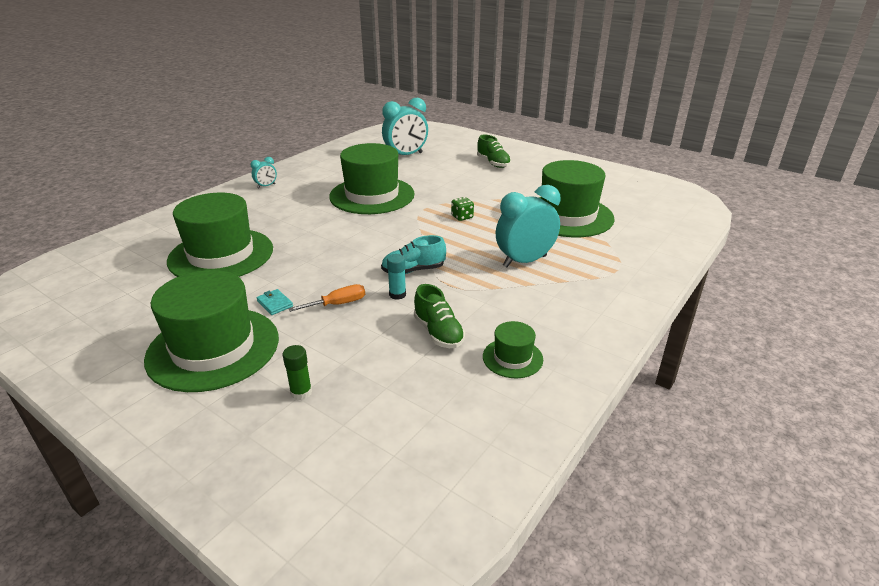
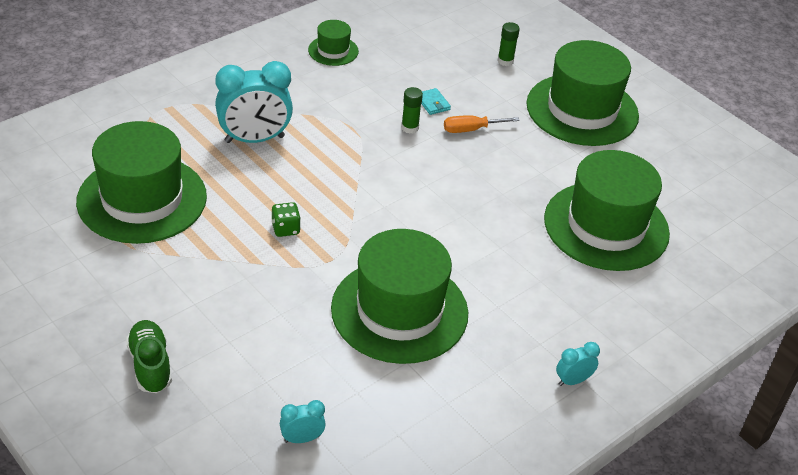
camera: 170 degrees left, 10 degrees up
(275, 304) = (533, 143): turquoise wallet -> turquoise wallet (432, 103)
(397, 294) = (410, 128): turquoise glue stick -> green glue stick
(406, 155) = (302, 438): turquoise clock -> turquoise clock, size x0.47
(413, 270) = (383, 153): turquoise shoe -> none
(438, 333) = (384, 82): green shoe -> none

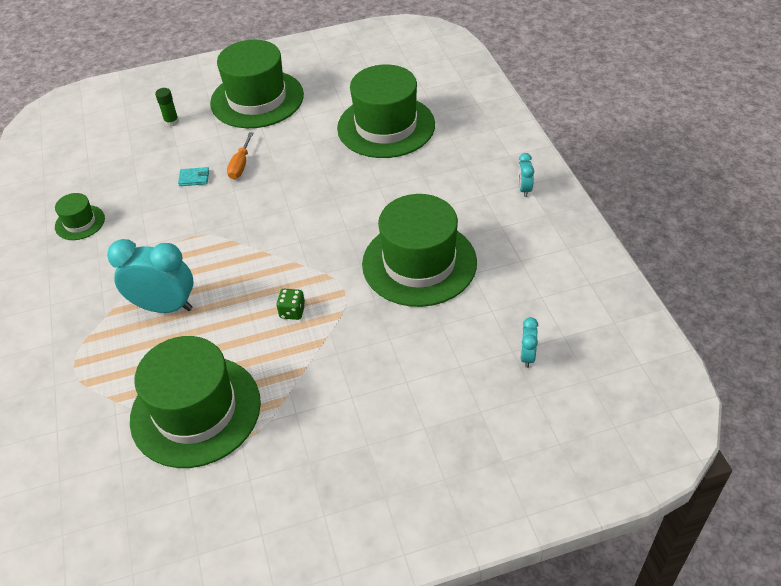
camera: 60 degrees left, 5 degrees up
(150, 365) = (411, 445): green shoe -> none
(254, 139) = (164, 307): turquoise clock -> turquoise clock turned 90 degrees counterclockwise
(410, 128) = (215, 200): green glue stick -> none

